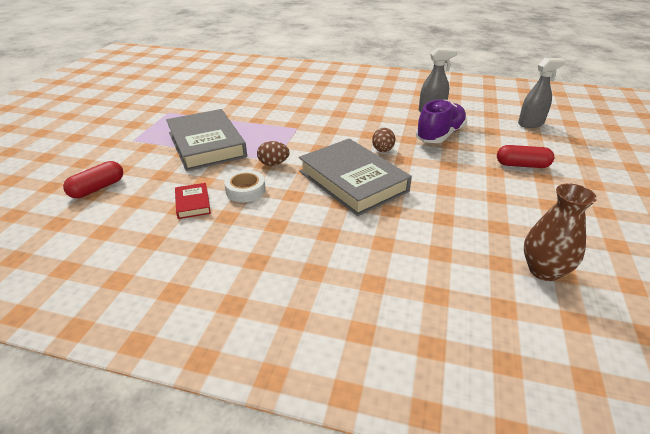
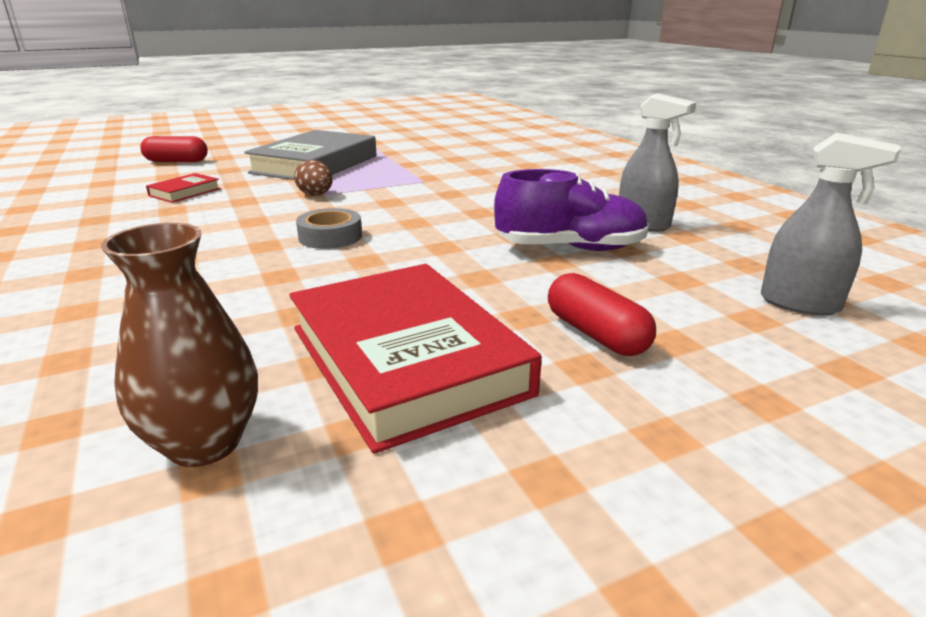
camera: 50 degrees right, 10 degrees down
(245, 190) = (237, 201): white tape -> none
(353, 181) = (330, 237): grey book -> grey tape
(382, 150) = (446, 229): brown egg -> none
(511, 208) = (407, 359): none -> red book

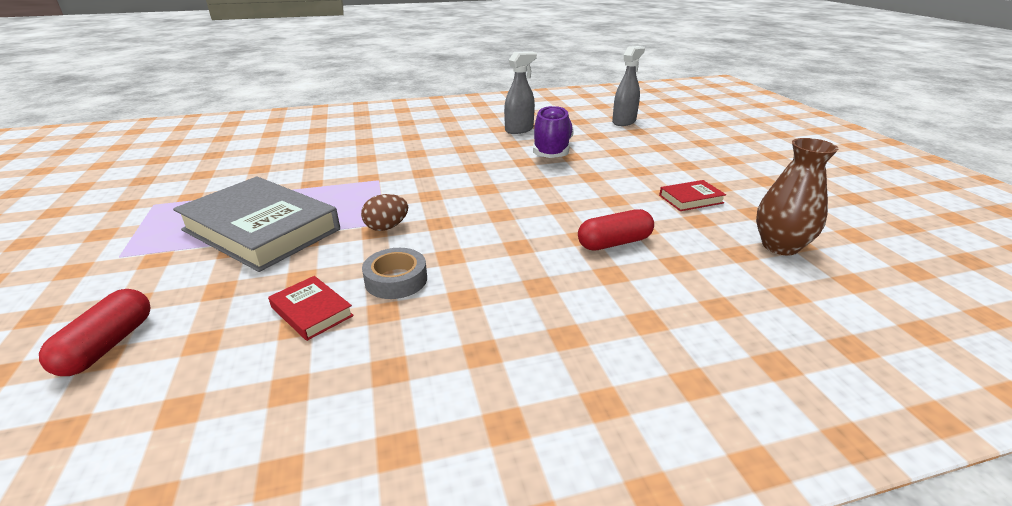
camera: 80 degrees left, 5 degrees up
(330, 237) = (508, 219): grey tape -> grey tape (396, 280)
(407, 359) = (691, 199): red book -> red book, size x0.44
(596, 334) = (657, 159): red capsule -> red capsule (614, 243)

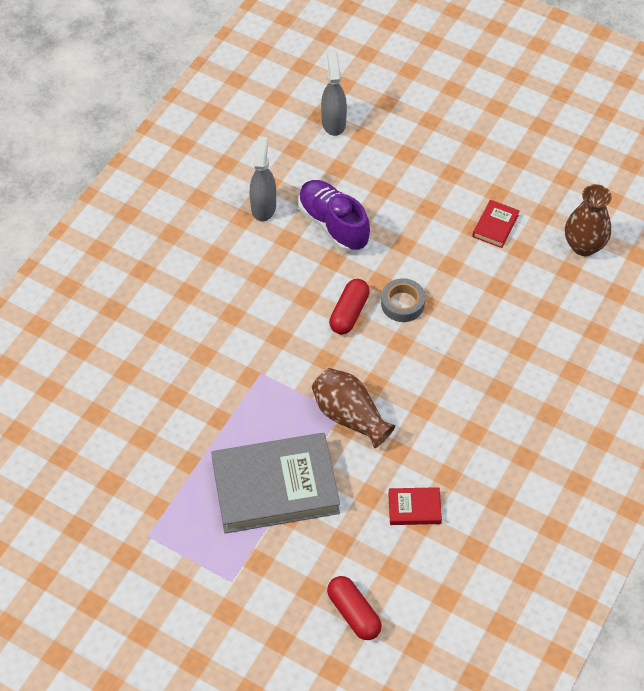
camera: 45 degrees left, 25 degrees up
(386, 227) = (349, 416): brown egg -> brown vase
(396, 280) = (422, 451): grey tape -> grey tape (402, 304)
(614, 243) = (497, 317): red capsule -> red capsule (349, 313)

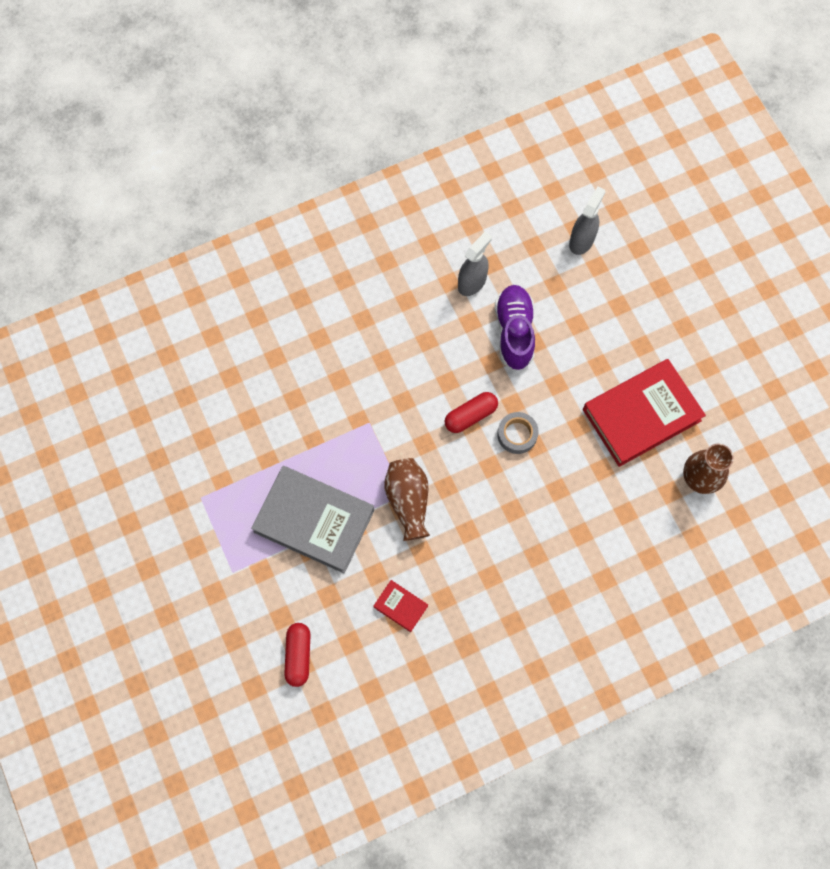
camera: 35 degrees right, 15 degrees up
(495, 226) = (641, 415): red book -> red book, size x2.29

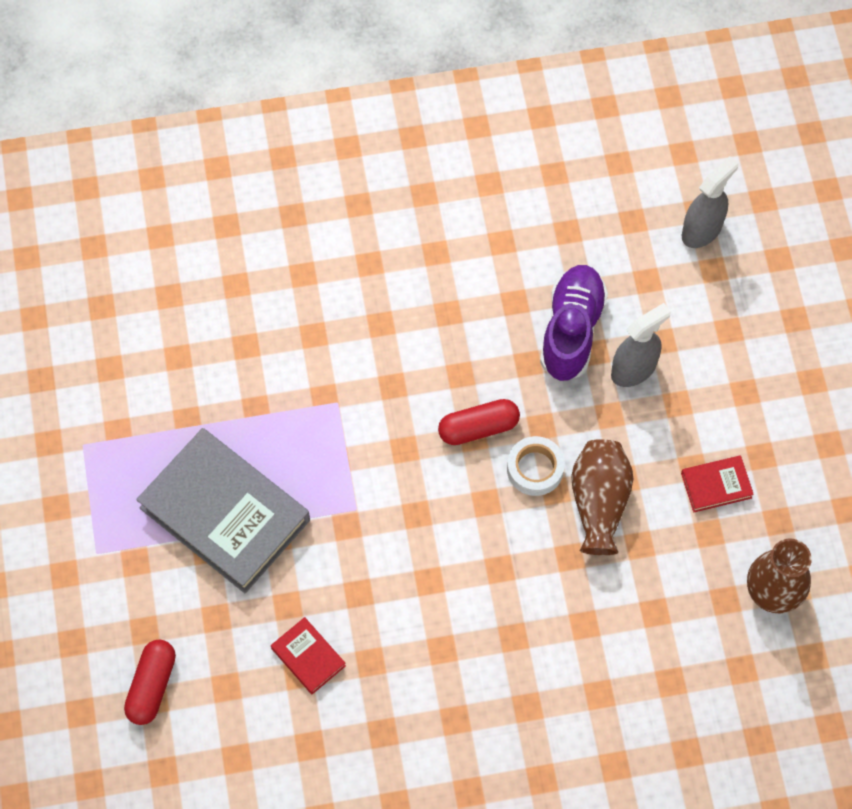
camera: 15 degrees right, 5 degrees down
(408, 501) = (360, 520): brown vase -> brown vase (599, 502)
(472, 282) = (533, 250): grey spray bottle -> grey spray bottle (634, 369)
(517, 434) = (535, 469): grey tape -> white tape
(641, 415) = (716, 485): red book -> red book, size x0.44

